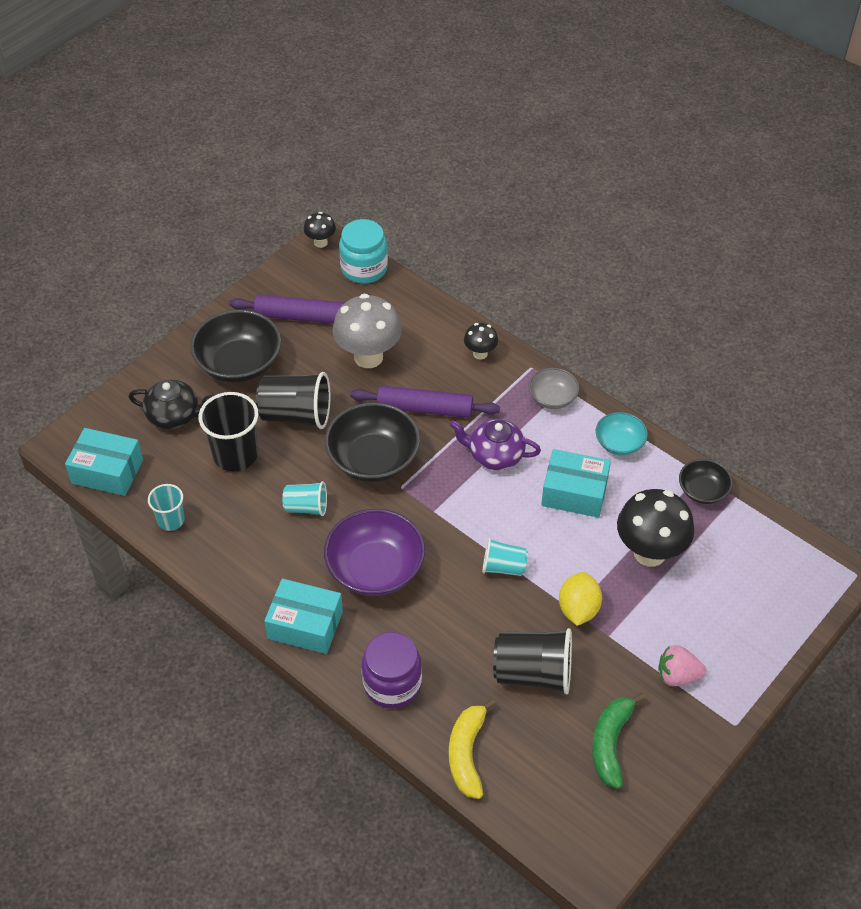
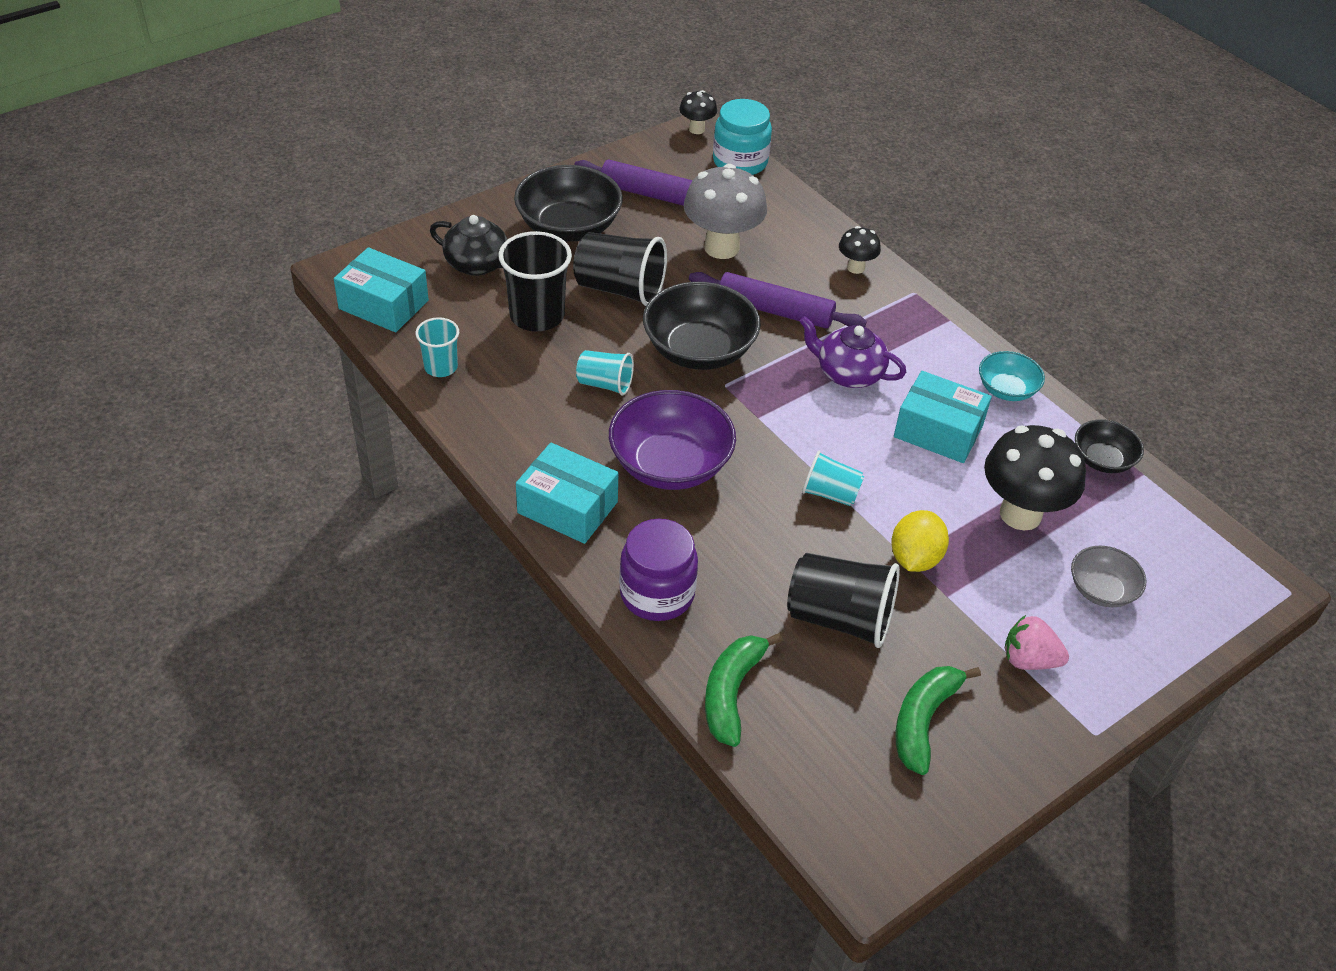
camera: 10 degrees right, 5 degrees down
(467, 754) = (731, 693): yellow banana -> green banana
(552, 398) = (933, 328): grey bowl -> grey bowl (1101, 590)

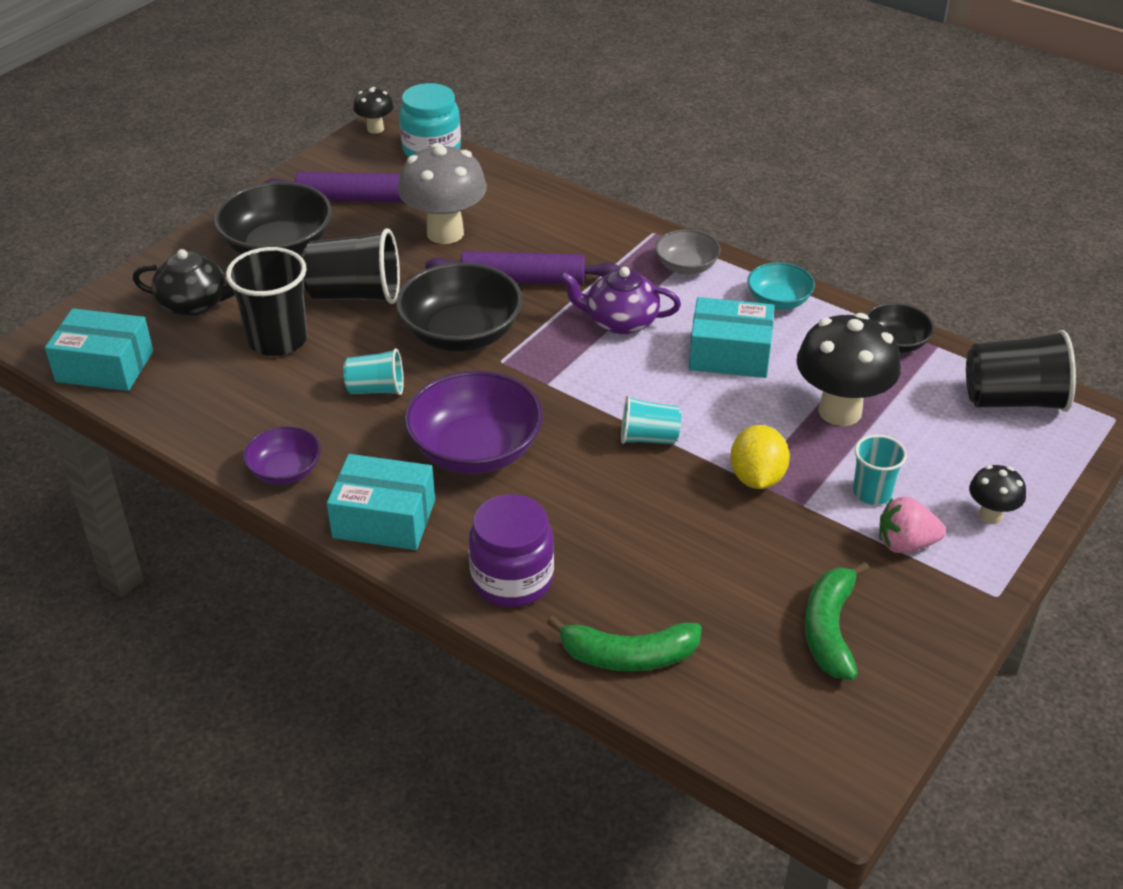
camera: 15 degrees left, 5 degrees down
(441, 367) = (192, 414): turquoise cup -> turquoise cup (872, 492)
(500, 440) = (285, 471): none -> purple bowl
(731, 693) = (628, 656): green banana -> green banana turned 90 degrees counterclockwise
(839, 618) = (707, 554): black cup -> black cup (1013, 400)
(856, 268) = (587, 222): black mushroom -> black mushroom (990, 515)
(1101, 590) = (945, 461): grey bowl -> grey bowl (686, 266)

